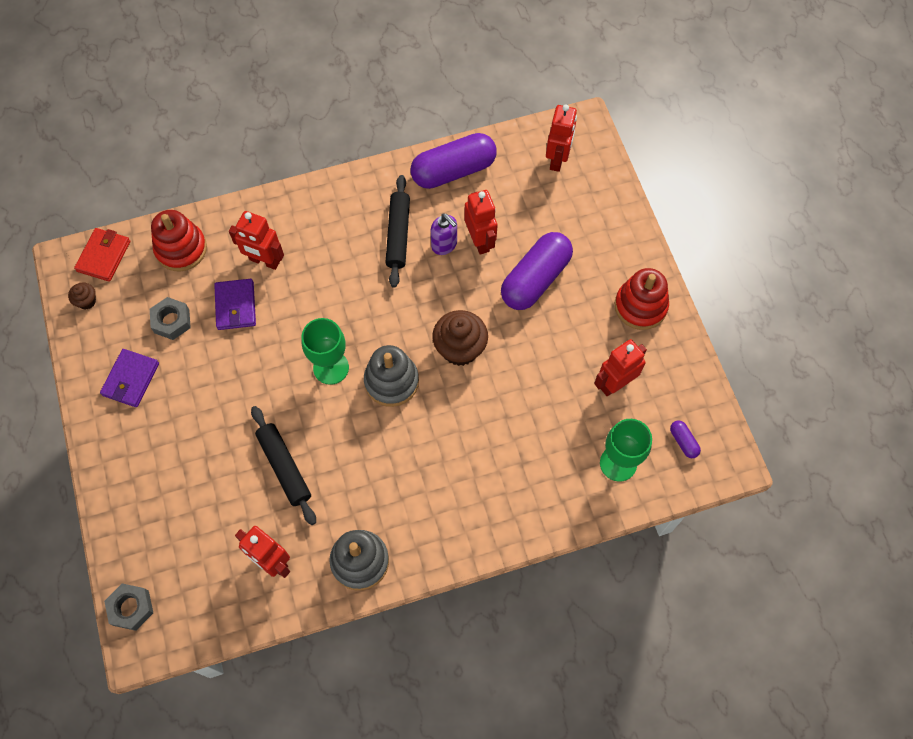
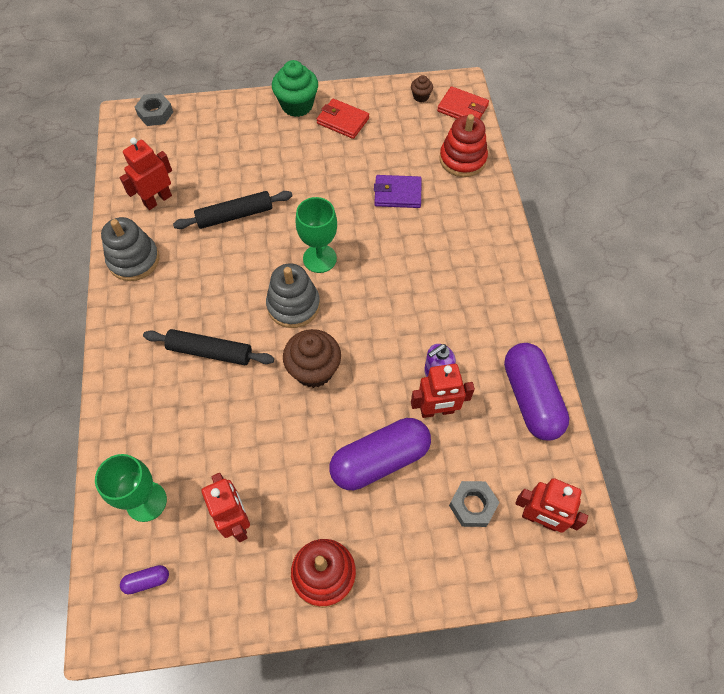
camera: 100 degrees right, 5 degrees down
(107, 436) = (297, 105): none -> green cupcake
(131, 379) = (343, 121): purple wallet -> red wallet
(171, 321) = (391, 149): grey nut -> grey nut (472, 505)
(264, 261) = (441, 218): red robot -> none
(398, 234) = (455, 333): black rolling pin -> black rolling pin (210, 352)
(535, 279) = (380, 460): purple capsule -> purple capsule turned 75 degrees counterclockwise

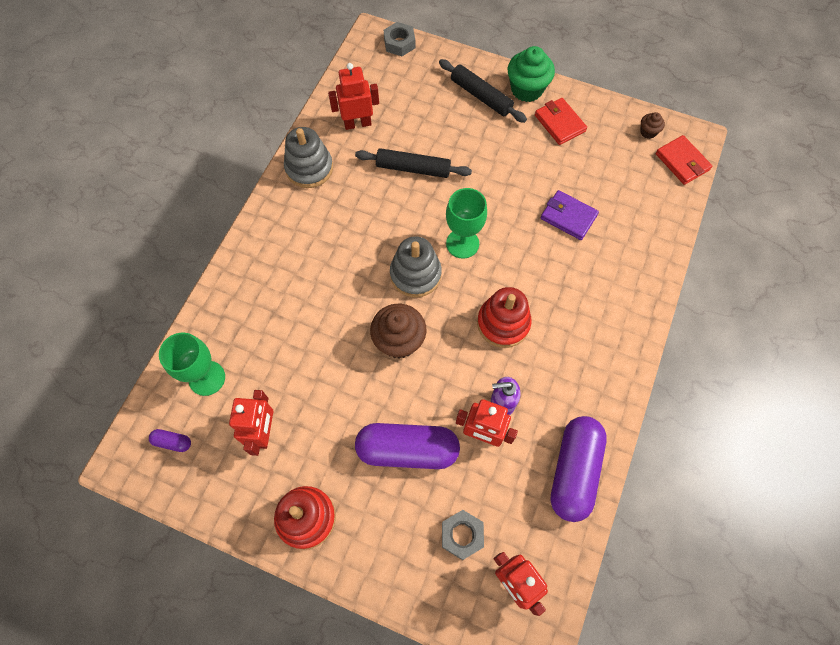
camera: 30 degrees right, 5 degrees up
(210, 352) = (324, 280): black rolling pin -> black rolling pin (481, 96)
(462, 159) = (650, 212): red stacking toy -> red stacking toy (503, 323)

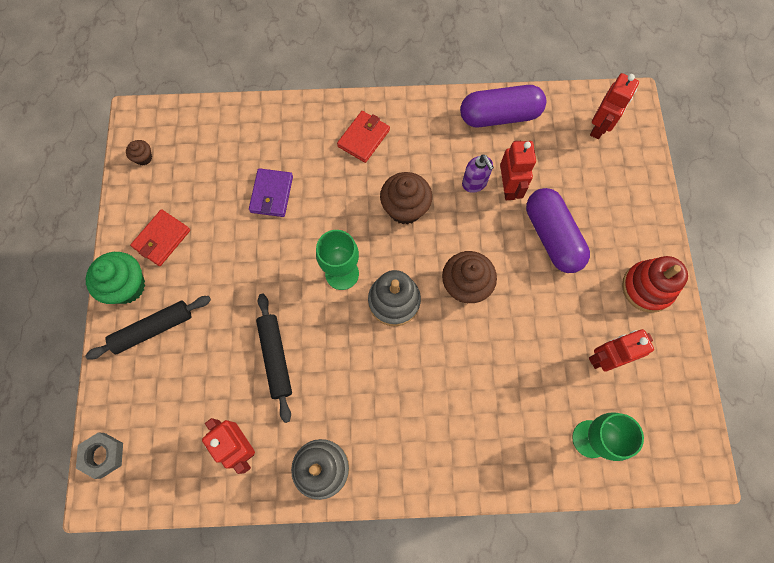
camera: 115 degrees left, 5 degrees up
(172, 442) = (660, 434): purple capsule -> none
(462, 535) = (590, 172): grey nut -> none
(481, 96) = (153, 329): black rolling pin -> black rolling pin turned 45 degrees clockwise
(503, 323) = (405, 208): red stacking toy -> brown cupcake
(682, 162) = (169, 121): red wallet -> red wallet (363, 138)

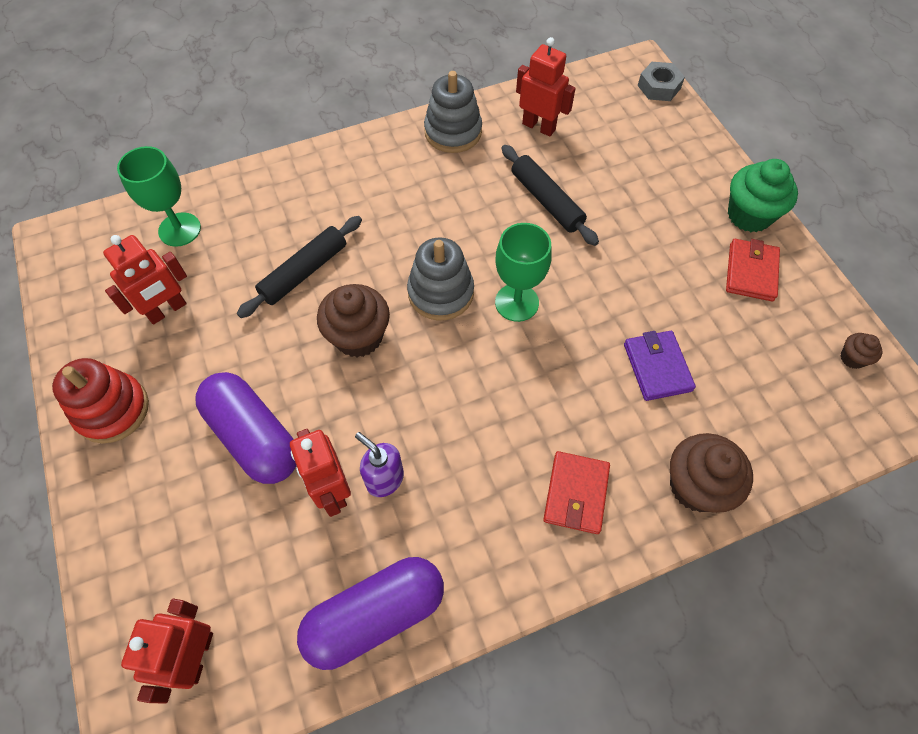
camera: 160 degrees right, 10 degrees down
(153, 329) = (690, 187): black rolling pin -> black rolling pin (304, 272)
(405, 208) = (471, 408): brown cupcake -> brown cupcake (696, 486)

